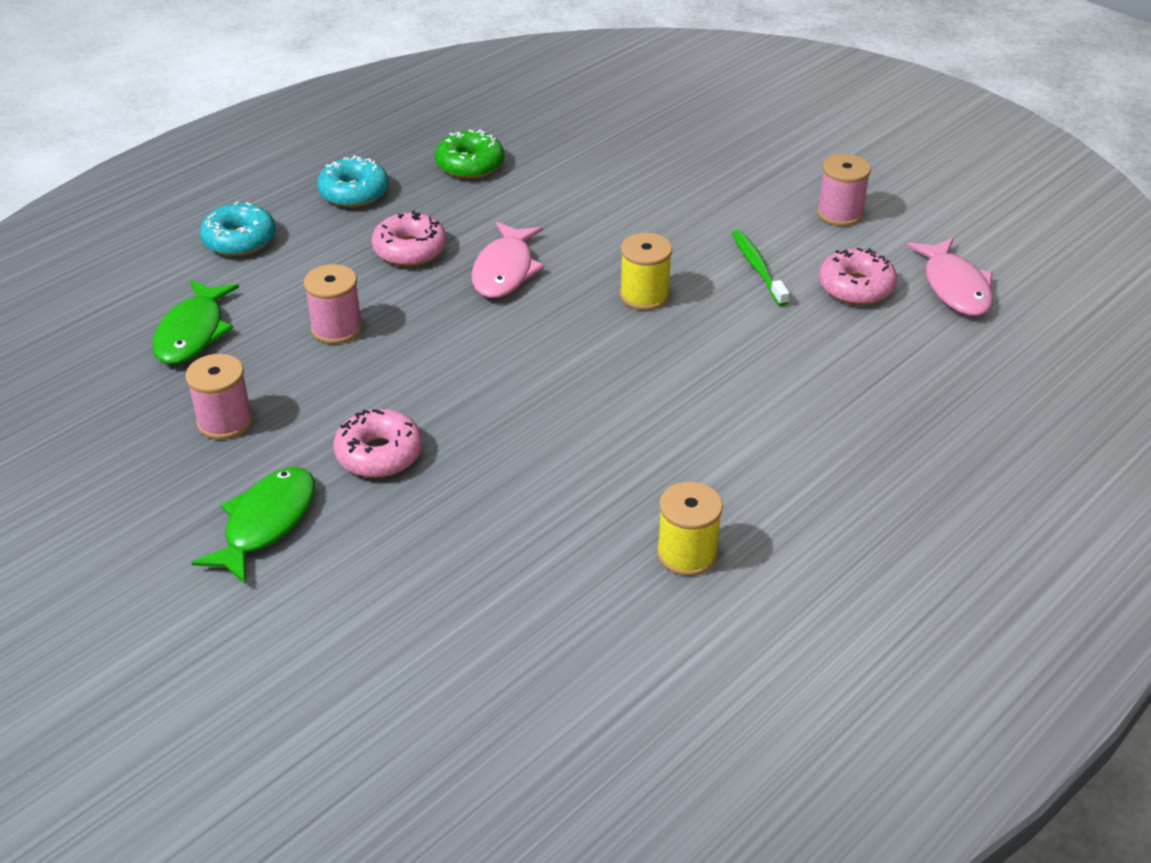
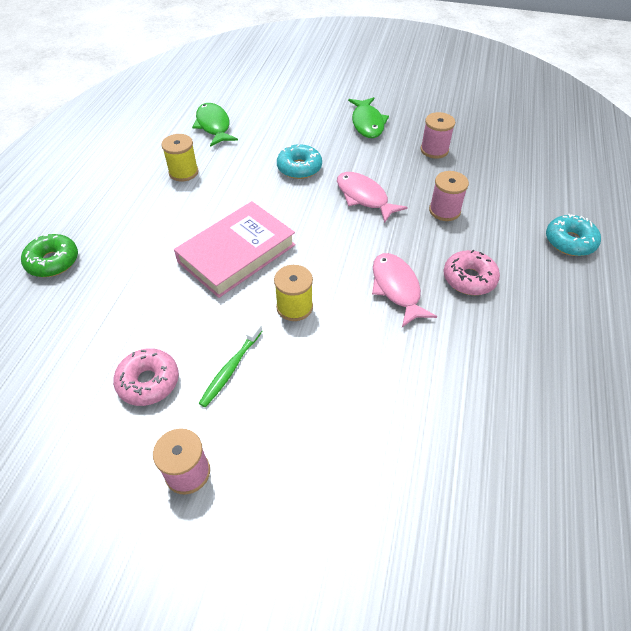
camera: 150 degrees right, 10 degrees up
(193, 333) = (507, 180): green fish -> green fish (213, 126)
(354, 193) = (561, 311): turquoise donut -> turquoise donut (299, 168)
(379, 454) = (352, 162): pink donut -> none
(470, 165) = (522, 381): green donut -> green donut (53, 261)
(676, 381) = (237, 253): none -> pink book
(757, 268) = (230, 369): green toothbrush -> green toothbrush turned 75 degrees clockwise
(955, 287) = (68, 418): pink fish -> pink fish (364, 197)

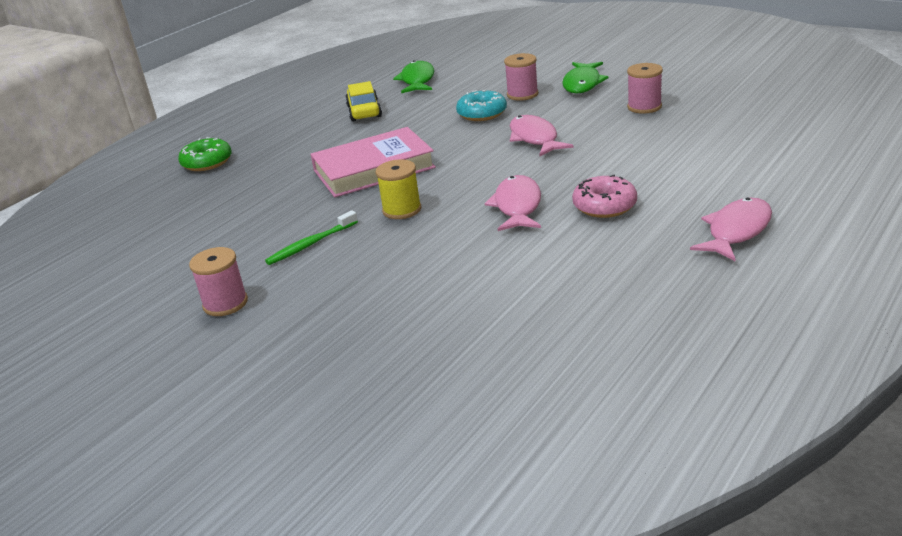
camera: 25 degrees right, 20 degrees down
(148, 382) = (233, 244): pink donut -> none
(183, 172) = (364, 111): yellow spool -> yellow car
(444, 211) = (618, 153): pink spool -> pink spool (522, 94)
(570, 242) = (753, 187): turquoise donut -> none
(586, 296) = (736, 231): none -> pink fish

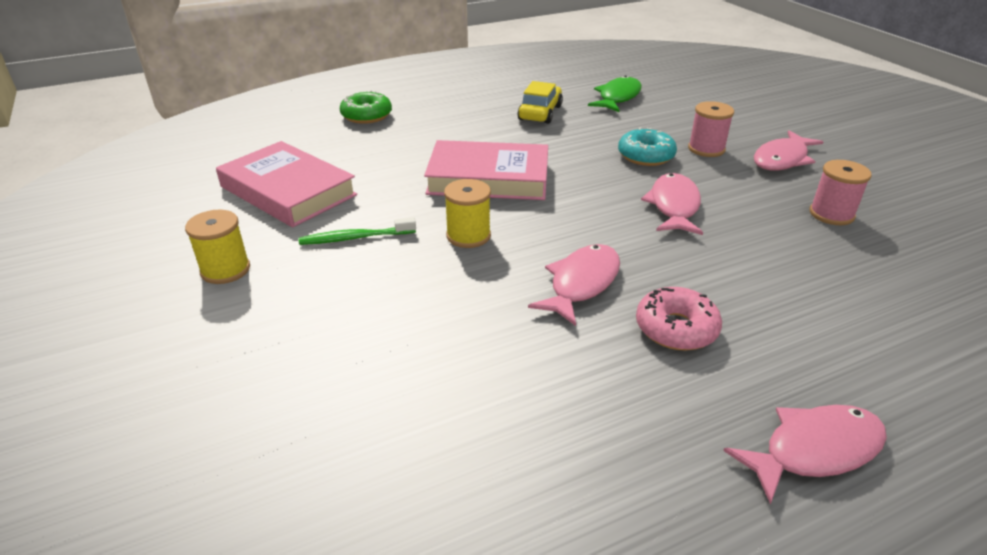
camera: 25 degrees right, 5 degrees up
(207, 237) = (288, 191): none -> pink book
(225, 303) = (225, 270): pink spool -> yellow spool
(582, 84) = (782, 159): green fish -> pink fish

